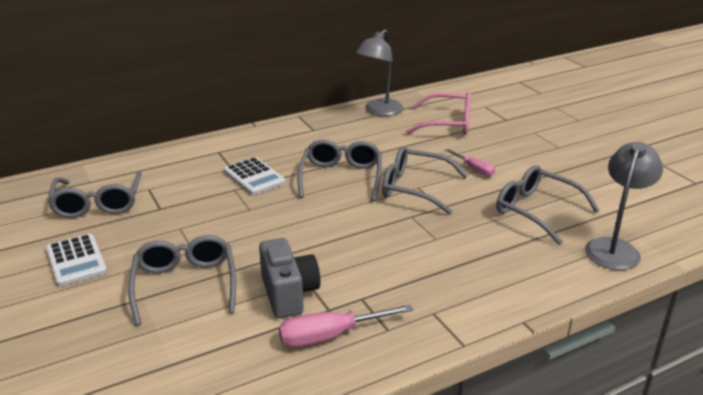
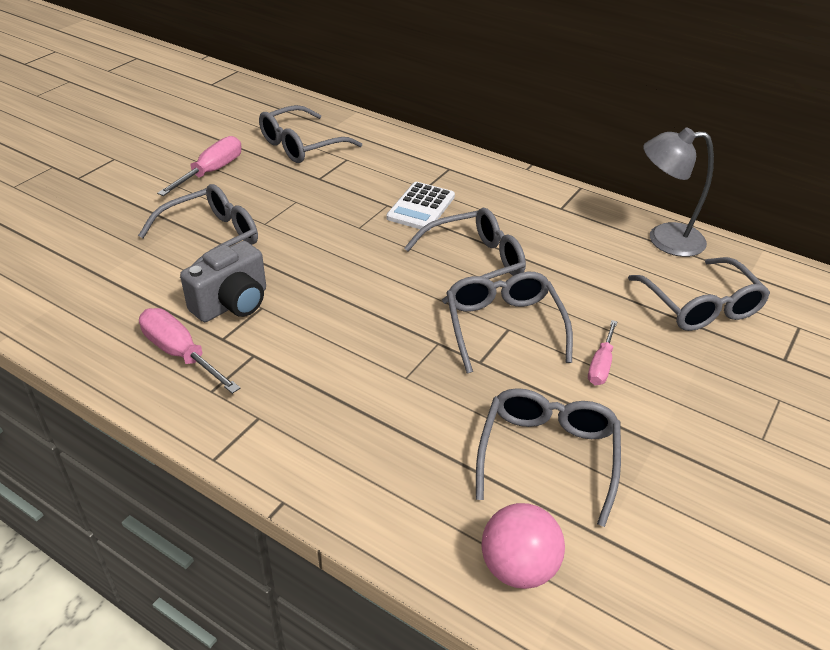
camera: 60 degrees right, 10 degrees up
(76, 260) = (211, 172): white calculator -> pink screwdriver
(447, 123) = (700, 306): pink glasses -> grey glasses
(614, 248) = (518, 567): grey lamp -> pink ball

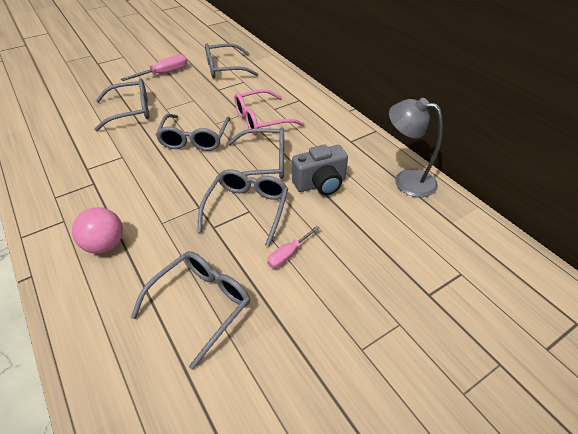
camera: 25 degrees right, 5 degrees up
(181, 354) = (59, 171): pink screwdriver -> none
(232, 304) = (109, 150): grey camera -> grey camera (320, 184)
(421, 207) = (261, 120): white calculator -> pink glasses
(518, 567) = (118, 374): pink ball -> pink ball (105, 245)
(700, 306) = (395, 234): grey glasses -> grey glasses (194, 139)

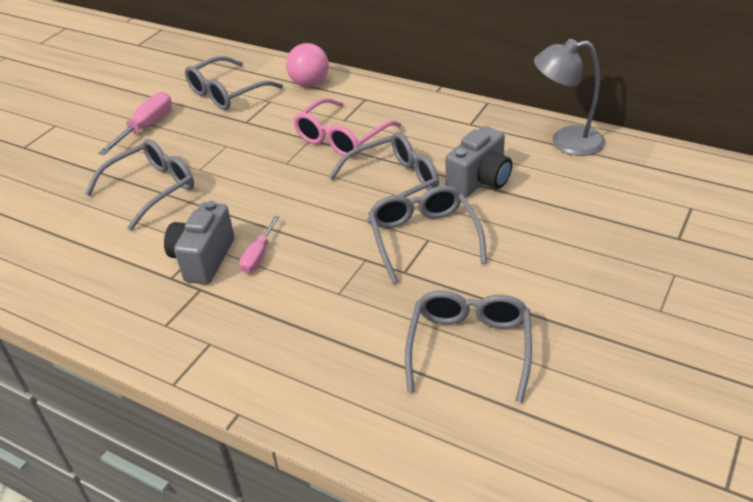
camera: 25 degrees left, 5 degrees down
(105, 245) = (295, 343): pink ball -> pink ball (309, 83)
(113, 165) = (203, 259): none -> grey camera
(194, 139) = (279, 190): grey glasses -> none
(288, 254) = (513, 262): pink screwdriver -> pink screwdriver (258, 255)

